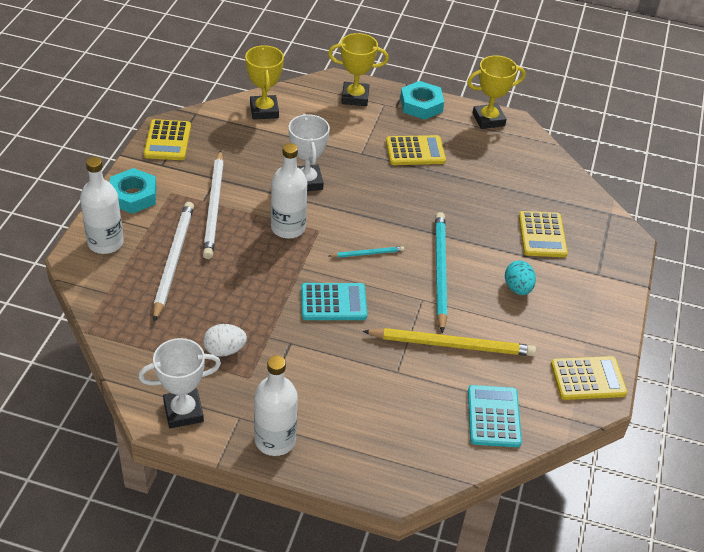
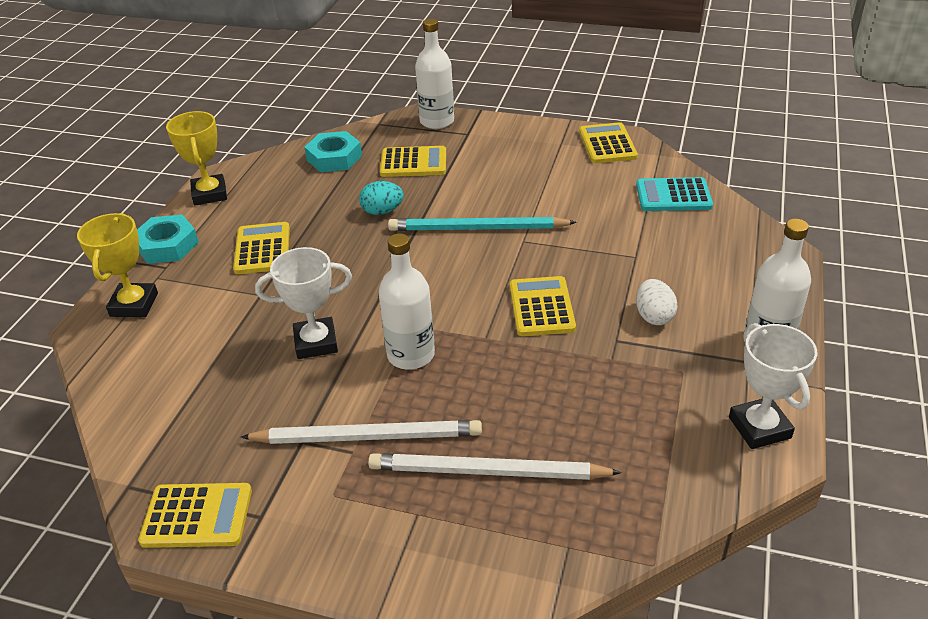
camera: 85 degrees left, 5 degrees down
(105, 243) = (456, 567): white bottle -> white bottle (437, 121)
(133, 196) = (339, 546): turquoise nut -> turquoise nut (334, 158)
(224, 350) = (645, 398): white egg -> white egg (654, 316)
(264, 110) = (142, 399): yellow trophy -> none
(333, 302) = (541, 307): turquoise calculator -> yellow calculator
(367, 253) = (454, 283): turquoise pencil -> none
(452, 345) = (586, 220): yellow pencil -> none
(518, 288) = (495, 179): turquoise egg -> turquoise egg (382, 211)

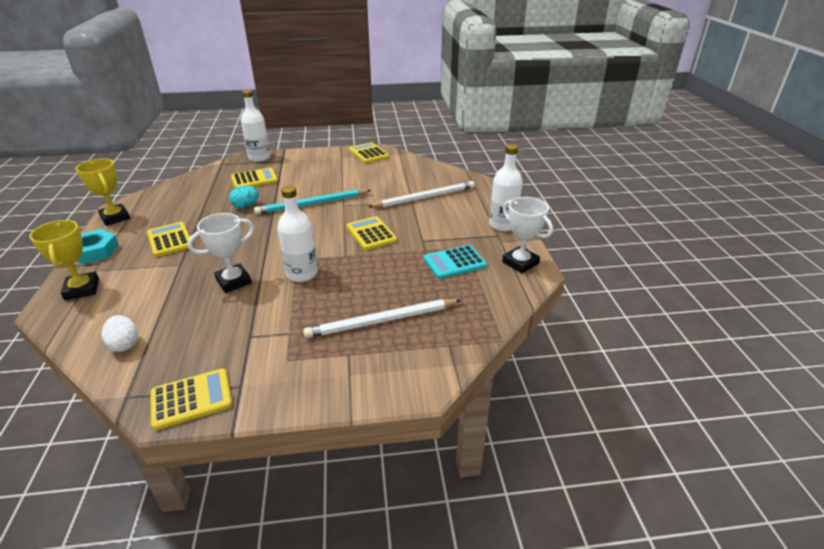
camera: 25 degrees left, 5 degrees down
(334, 158) = (199, 185): turquoise nut -> none
(368, 437) = (295, 322): white pencil -> white pencil (425, 197)
(654, 316) = (437, 225): white egg -> white egg (124, 344)
(673, 196) = (417, 170): turquoise calculator -> turquoise calculator (454, 262)

